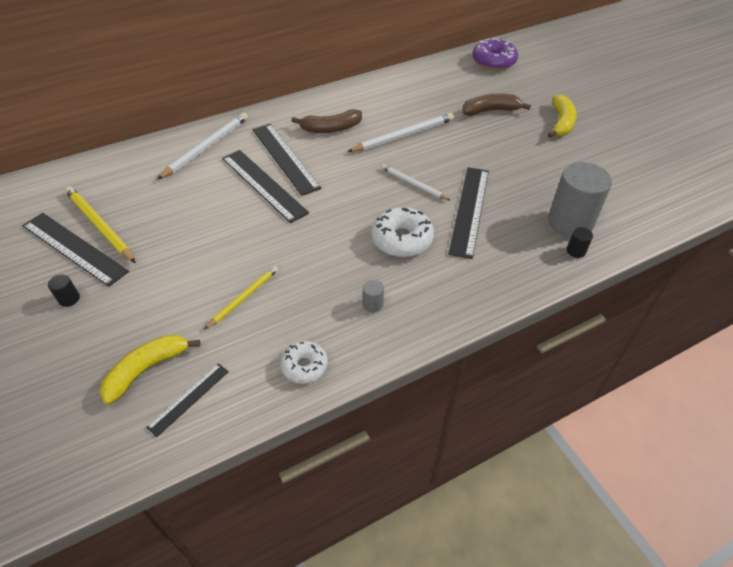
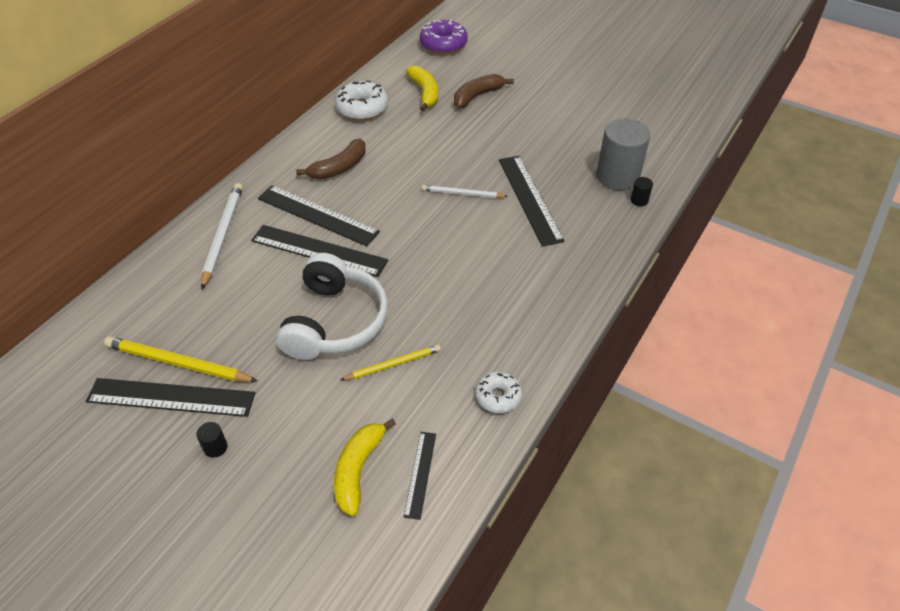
camera: 30 degrees left, 0 degrees up
(229, 244) = (335, 321): none -> white headphones
(244, 297) = (393, 364): yellow pencil -> yellow pencil turned 60 degrees clockwise
(373, 304) = (513, 317): grey cylinder -> none
(402, 239) = (492, 249): white donut -> white donut (362, 108)
(403, 135) = (416, 149): white pencil -> none
(561, 123) = (547, 87): yellow banana -> yellow banana (424, 93)

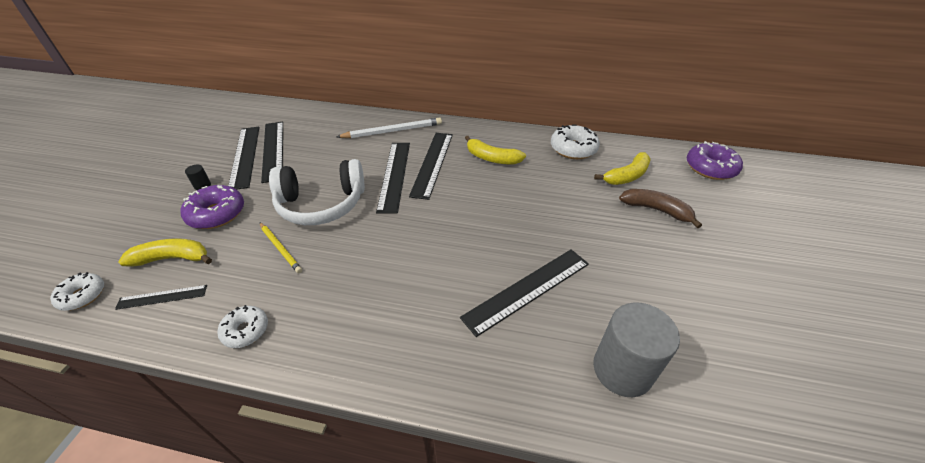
camera: 70 degrees right, 5 degrees down
(178, 363) = (273, 150): yellow pencil -> black ruler
(293, 427) = (217, 214): none -> purple donut
(339, 168) = (492, 158): brown banana -> yellow banana
(381, 560) = (82, 296): none -> white donut
(462, 194) = (504, 237): white pencil -> none
(639, 200) = (593, 406): black cylinder -> none

